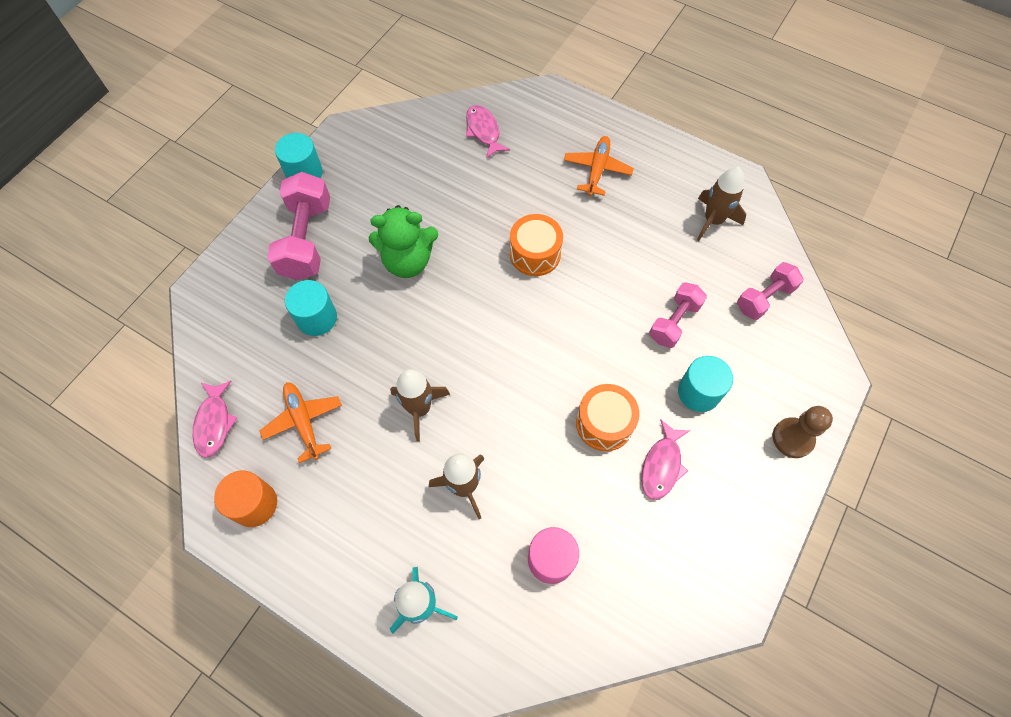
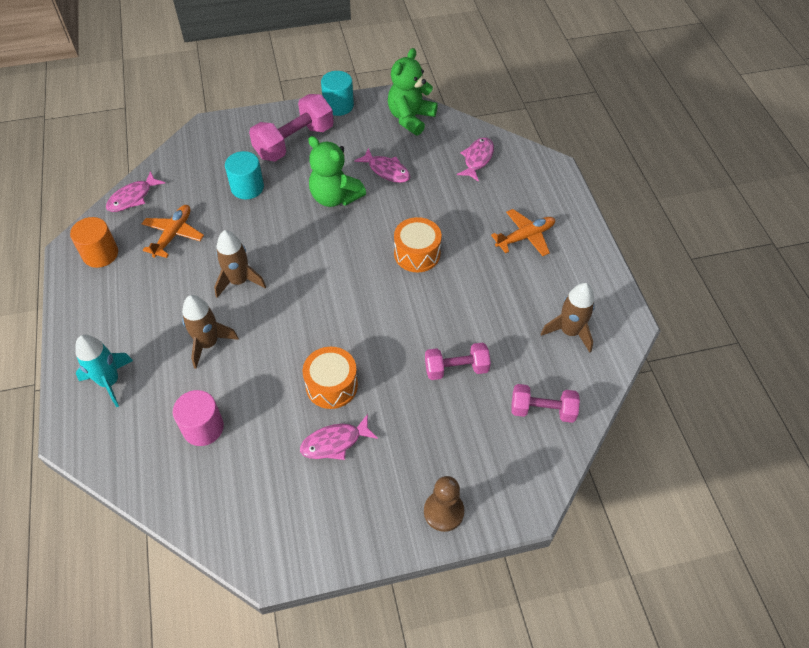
camera: 45 degrees right, 10 degrees down
(384, 136) = (410, 118): none -> green teddy bear
(422, 201) = (386, 170): none -> pink fish
(698, 392) = (416, 424): turquoise cylinder -> none

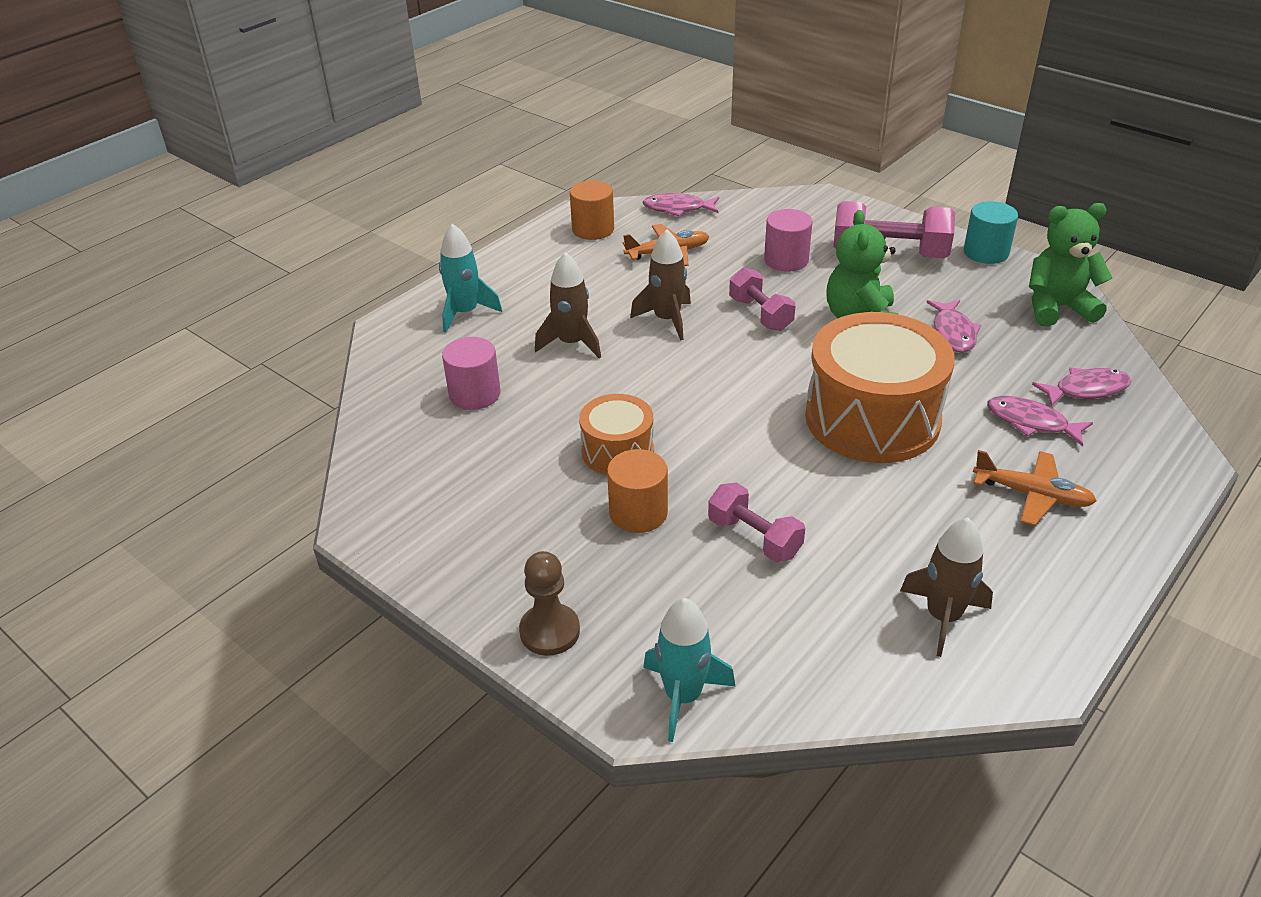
camera: 55 degrees right, 15 degrees down
(247, 187) = (786, 260): turquoise cylinder -> pink cylinder
(335, 442) = (550, 493): pink fish -> pink fish (1031, 422)
(391, 409) = (638, 513): none -> orange cylinder
(417, 254) = (872, 418): orange drum -> orange drum, size x1.89
(536, 476) = (683, 696): none -> turquoise rocket
(542, 410) = (788, 652): pink dumbbell -> pink dumbbell (760, 314)

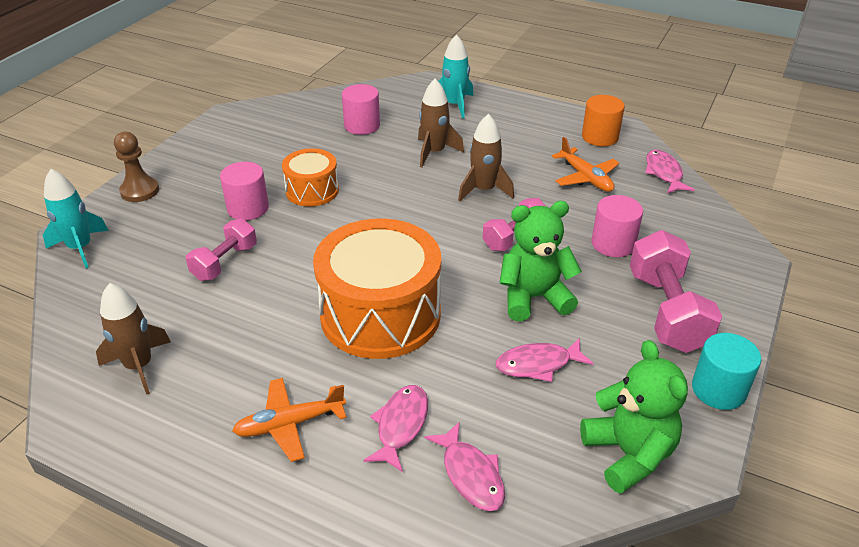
camera: 75 degrees right, 0 degrees up
(638, 513) = (248, 208): orange cylinder -> pink cylinder
(1032, 495) = (289, 424): orange plane -> orange plane turned 60 degrees clockwise

